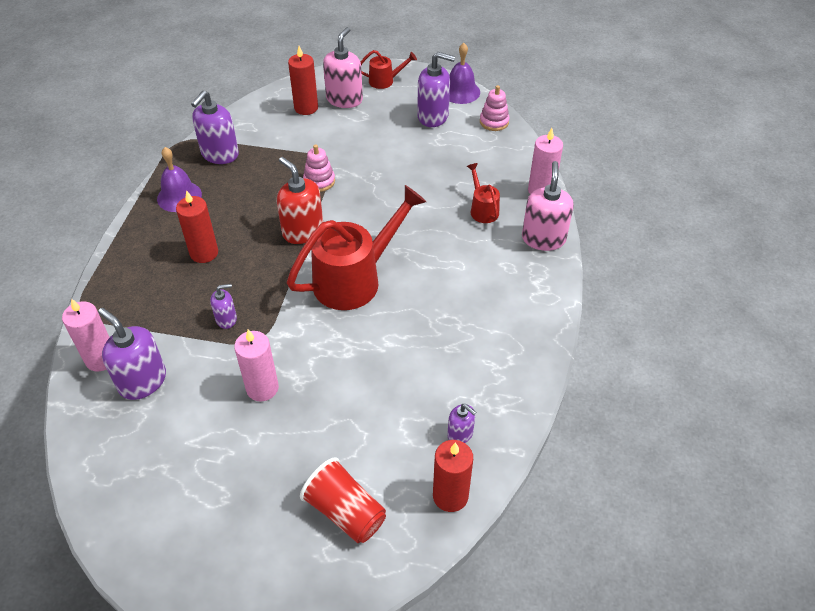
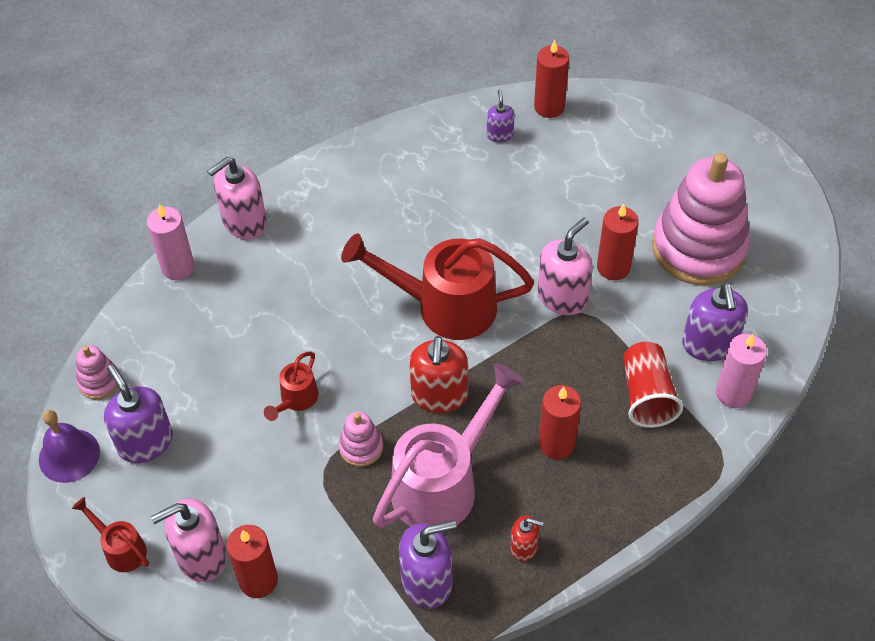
camera: 135 degrees left, 5 degrees up
(179, 196) = (524, 547): purple bell -> red soap dispenser
(204, 455) = (699, 248): none -> pink stacking toy
(226, 319) = (593, 351): purple soap dispenser -> none
(254, 194) = (443, 483): none -> pink watering can
(262, 388) = (613, 267): pink candle -> red candle
(281, 340) = (562, 297): none -> pink soap dispenser
(345, 512) = (628, 145): red cup -> red cup (646, 395)
(482, 209) = (253, 289): red watering can -> red watering can (296, 400)

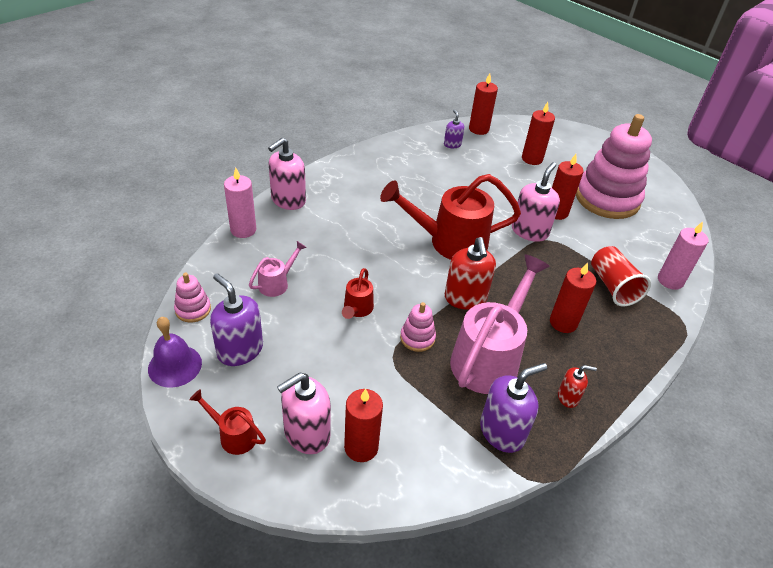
camera: 15 degrees left, 10 degrees down
(205, 352) = (277, 283): none -> pink watering can
(612, 168) = (532, 159): none -> red candle
(709, 344) = (640, 252): purple soap dispenser -> none

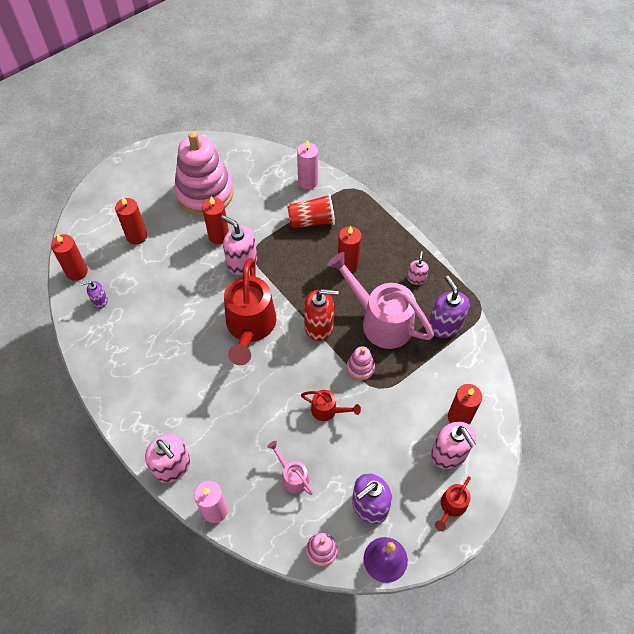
camera: 80 degrees left, 15 degrees up
(568, 397) = (416, 278): red soap dispenser -> pink soap dispenser

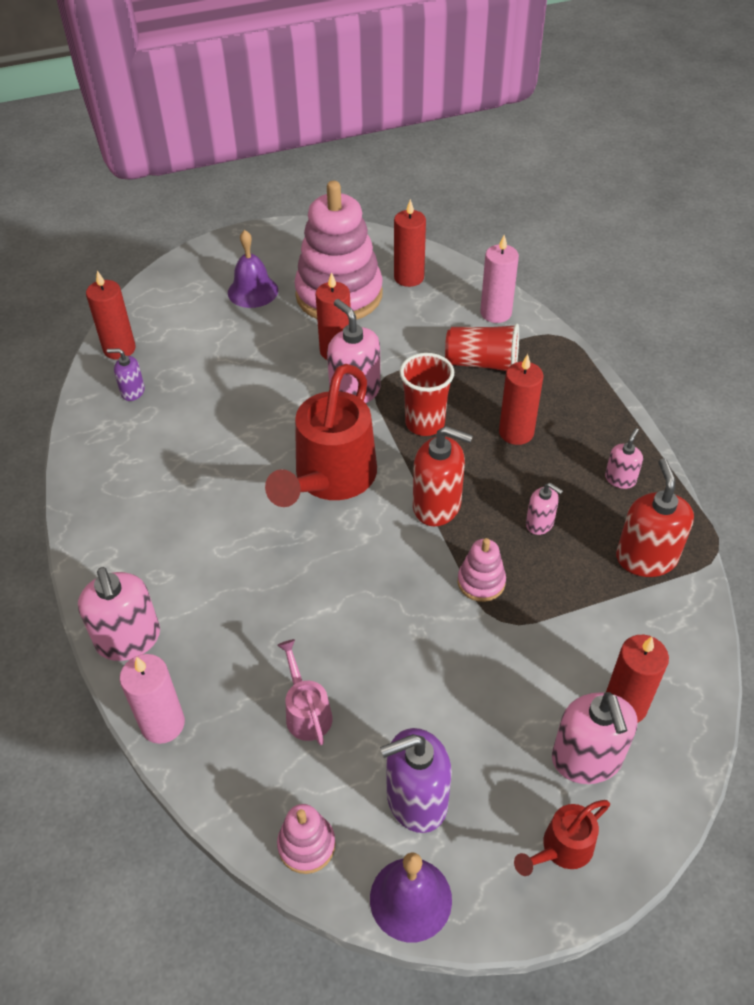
camera: 20 degrees right, 10 degrees down
(137, 236) = (221, 325): red candle -> red candle (409, 277)
(147, 204) = (253, 291): none -> purple bell
(292, 273) = (425, 423): none -> red cup
(328, 410) = (403, 630): red watering can -> none
(380, 321) = (540, 523): pink watering can -> pink soap dispenser
(445, 325) = (646, 558): purple soap dispenser -> red soap dispenser

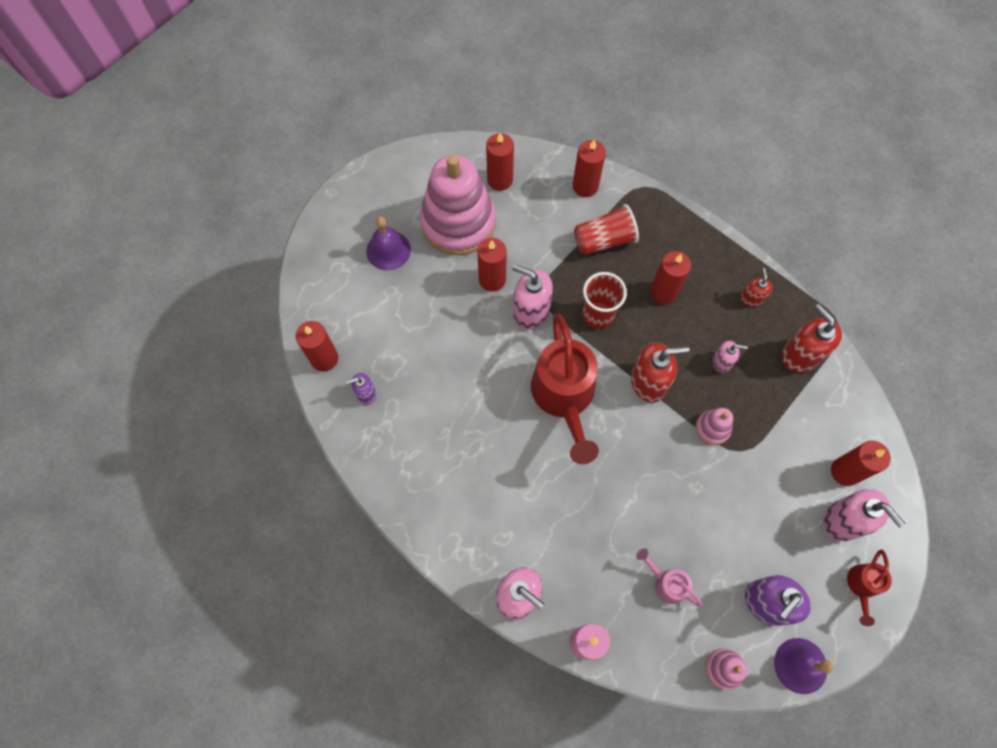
camera: 30 degrees left, 20 degrees up
(495, 313) = (585, 186): pink candle -> red candle
(620, 479) = (751, 298): pink soap dispenser -> red soap dispenser

